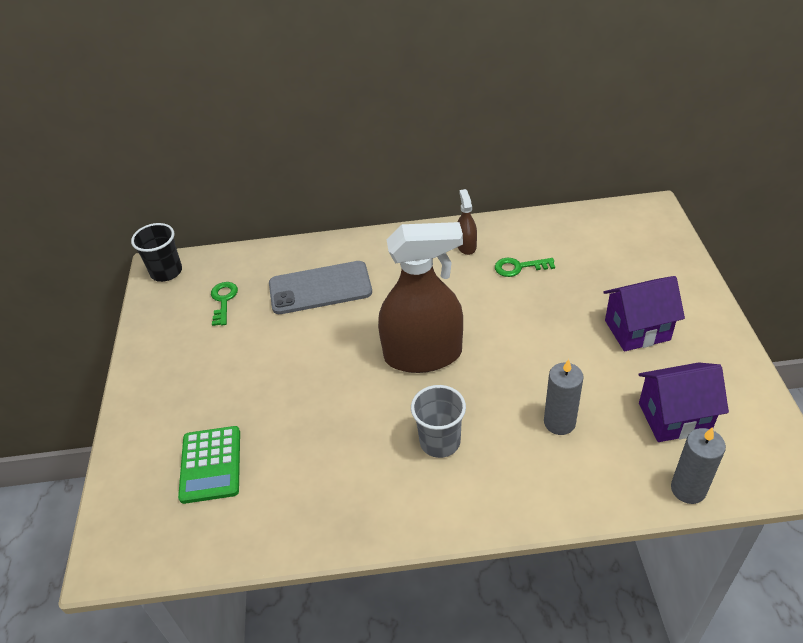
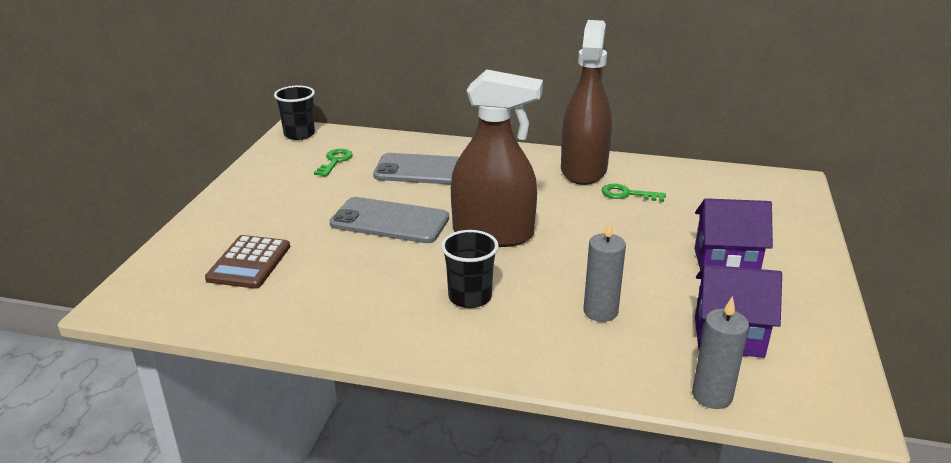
camera: 15 degrees right, 15 degrees down
(210, 464) = (249, 263): green calculator -> brown calculator
(319, 367) = (390, 221): none -> grey phone
(440, 442) = (470, 297): grey cup -> black cup
(466, 246) = (583, 170): brown spray bottle -> brown spray bottle, size x2.32

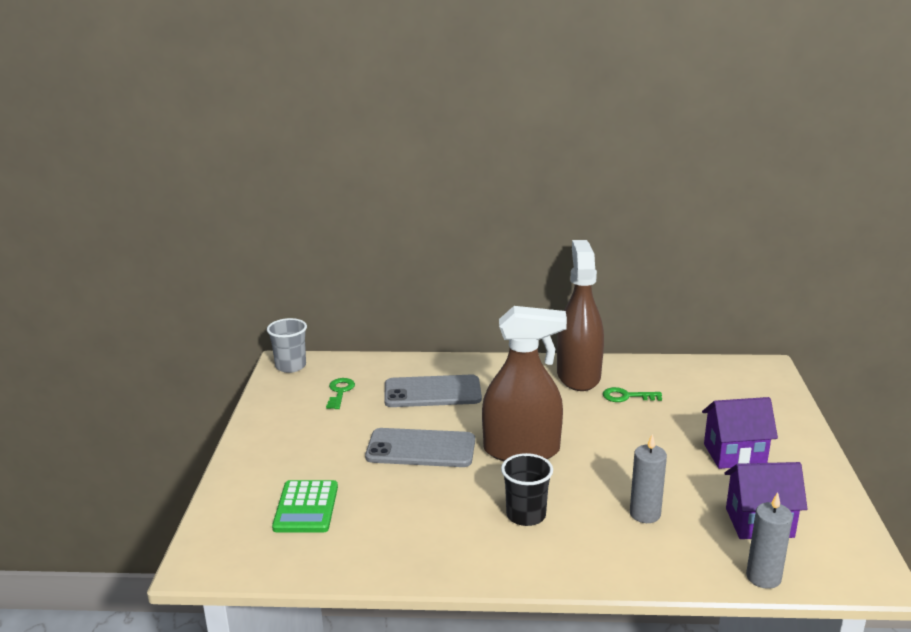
camera: 10 degrees left, 5 degrees down
(249, 263) = (306, 507): brown calculator -> green calculator
(299, 134) = (291, 366): black cup -> grey cup

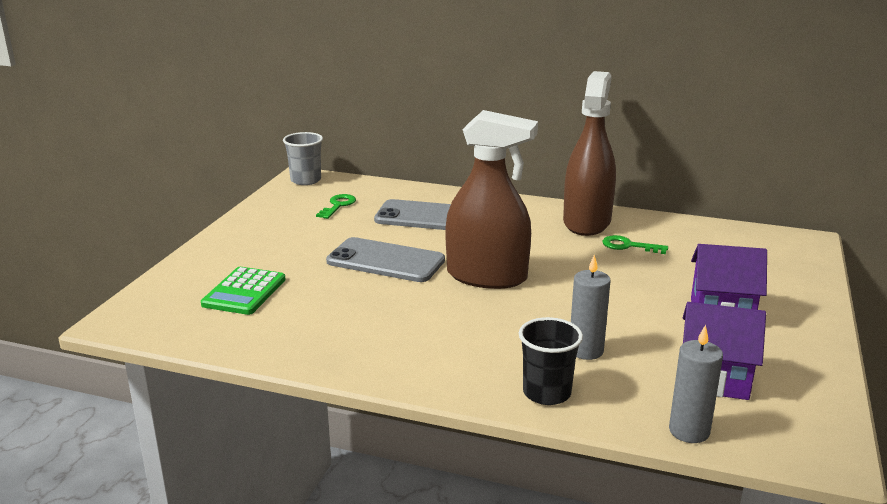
camera: 15 degrees right, 0 degrees up
(526, 515) = (456, 332): black cup -> black cup (547, 393)

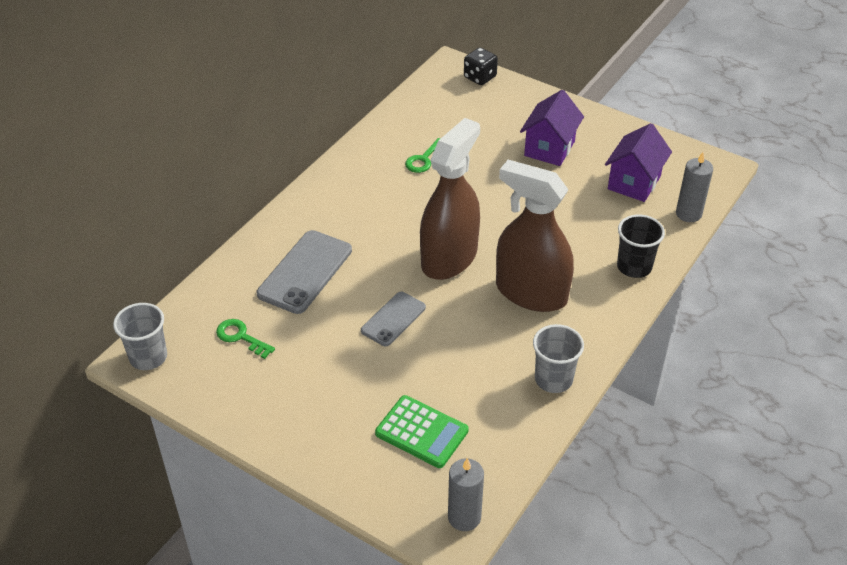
camera: 75 degrees left, 20 degrees up
(331, 354) = (553, 379): none -> grey cup
(385, 261) = (393, 319): grey phone -> grey phone, size x0.62
(586, 351) = (584, 232): grey candle -> grey candle (464, 517)
(587, 222) = (366, 169): brown spray bottle -> brown spray bottle (531, 293)
(805, 257) = (480, 77): none -> black dice

